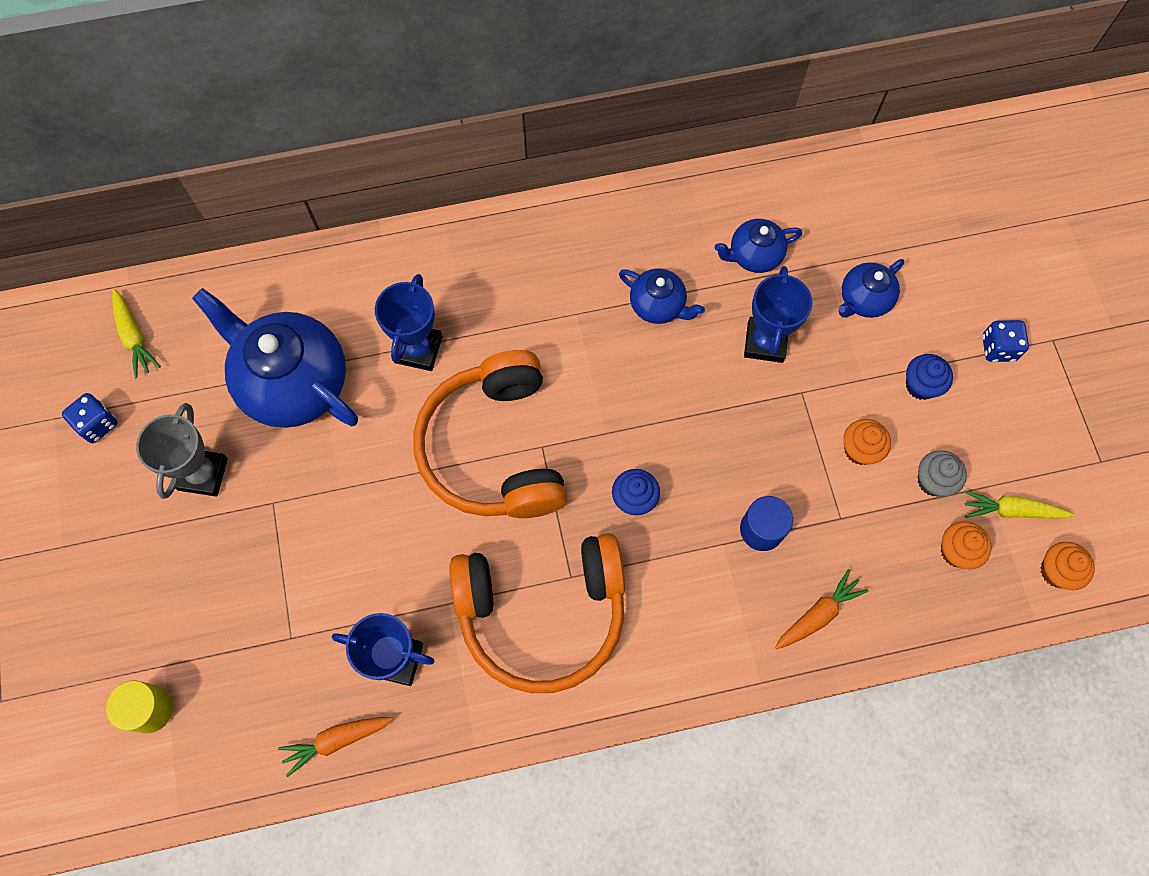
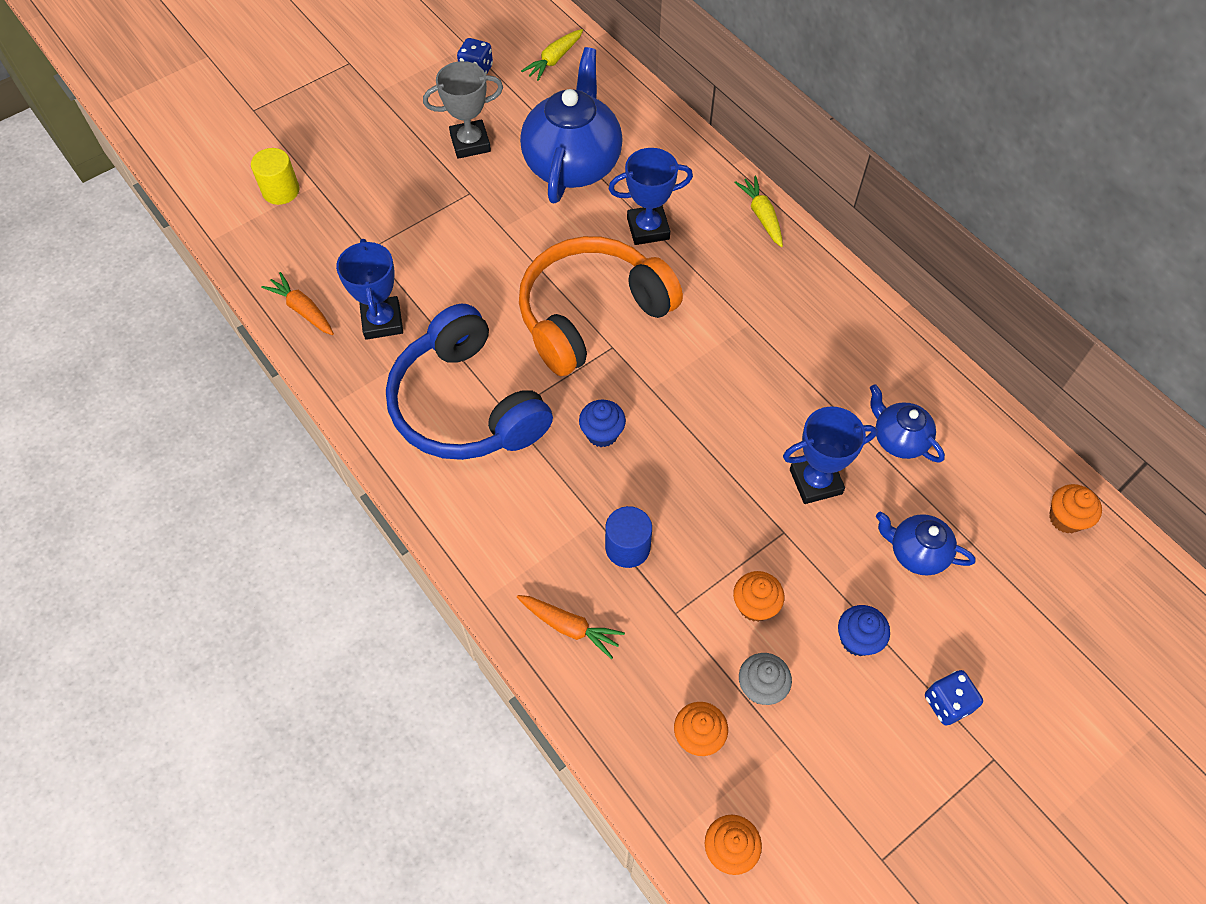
camera: 65 degrees right, 10 degrees down
(542, 613) = (466, 405): orange headphones -> blue headphones
(658, 305) = (796, 381): blue teapot -> none
(880, 175) = (1065, 518): none -> orange cupcake
(1011, 510) = (772, 778): yellow carrot -> yellow carrot (761, 216)

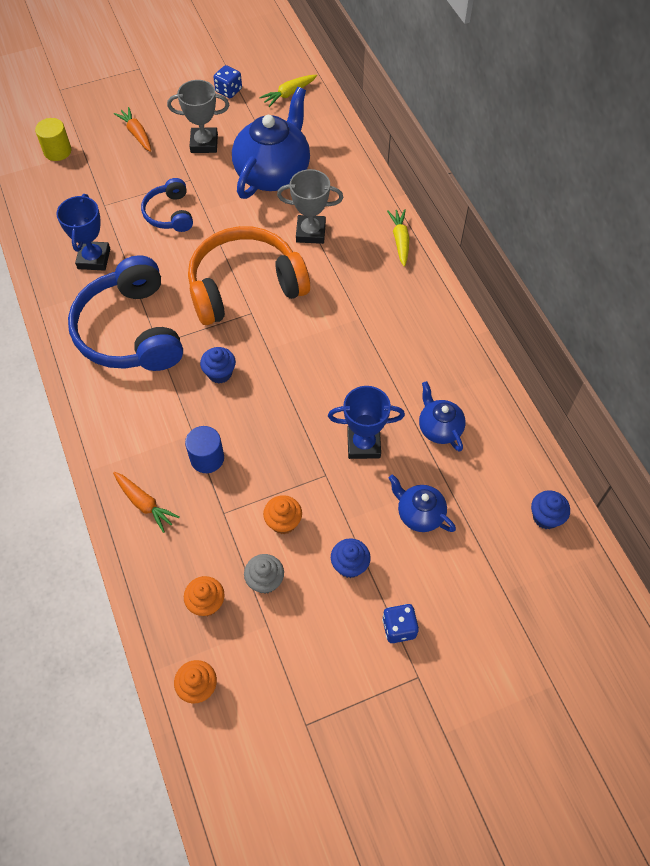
camera: 15 degrees right, 0 degrees up
(303, 310) = (42, 239): orange carrot -> orange carrot (136, 134)
(460, 242) = (170, 213): none -> blue headphones
(648, 228) = (310, 232): blue trophy -> grey trophy
(1065, 518) = (545, 517): orange cupcake -> blue cupcake

